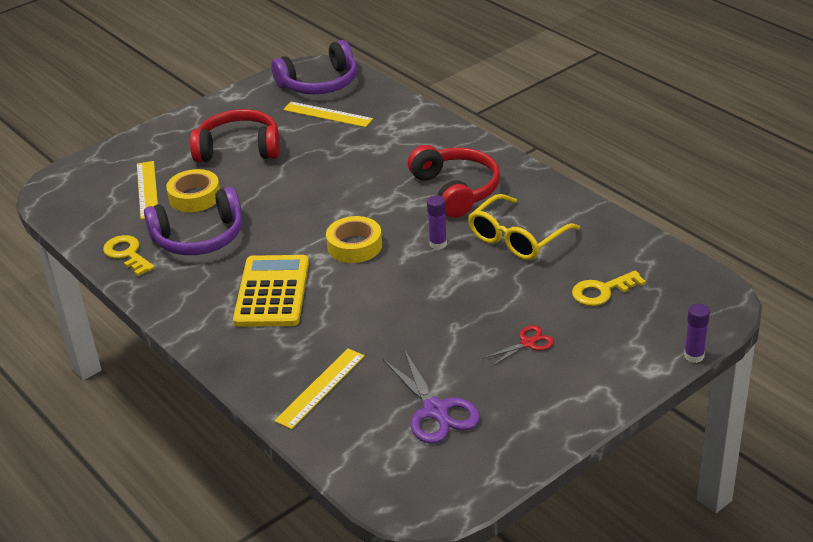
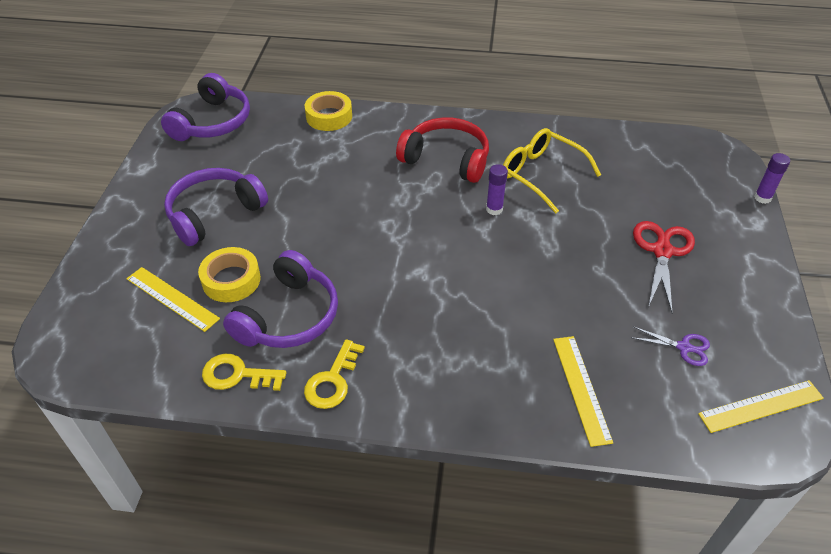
camera: 45 degrees left, 10 degrees up
(239, 149) = (214, 213): red headphones -> purple headphones
(272, 292) = (424, 328): yellow calculator -> none
(327, 114) = (256, 145): yellow ruler -> yellow ruler (761, 406)
(354, 246) = (434, 246): yellow tape -> yellow tape (329, 116)
(435, 410) = (683, 347): purple scissors -> purple scissors, size x0.57
(517, 238) = (541, 174): yellow glasses -> yellow glasses turned 135 degrees clockwise
(527, 343) = (662, 251): red scissors -> red scissors, size x1.74
(602, 291) = (648, 183): yellow key -> yellow key (332, 380)

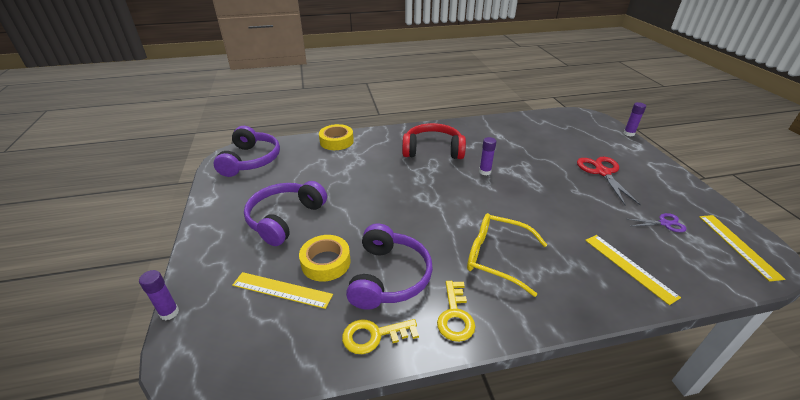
camera: 20 degrees left, 10 degrees down
(58, 291) = (169, 313): none -> purple glue stick
(541, 174) = (498, 147): yellow glasses -> yellow glasses (496, 257)
(761, 406) = (738, 245): yellow ruler -> yellow ruler turned 60 degrees counterclockwise

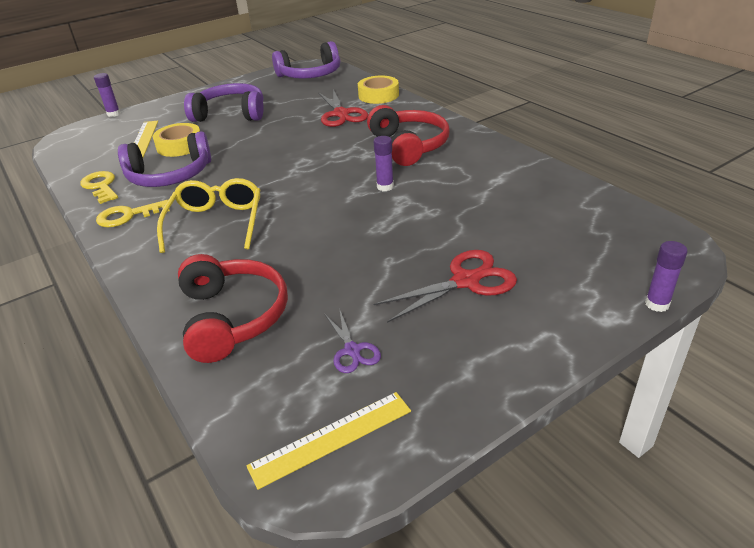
camera: 70 degrees right, 0 degrees up
(352, 163) = (341, 114): none -> red scissors
(629, 267) = (232, 317): yellow ruler -> red headphones

